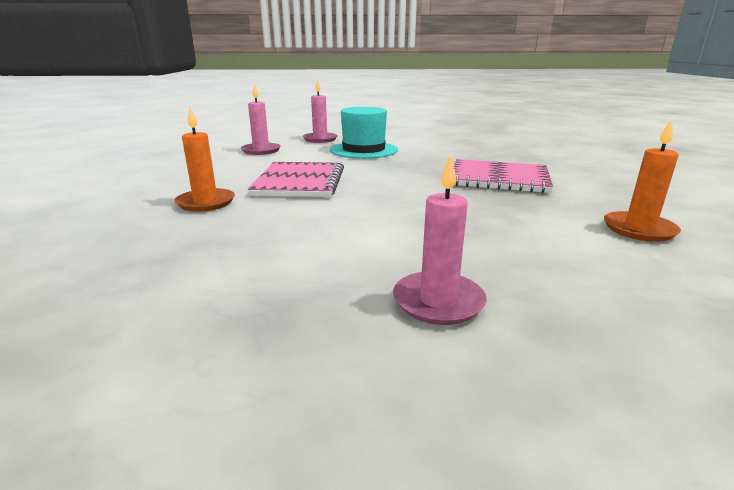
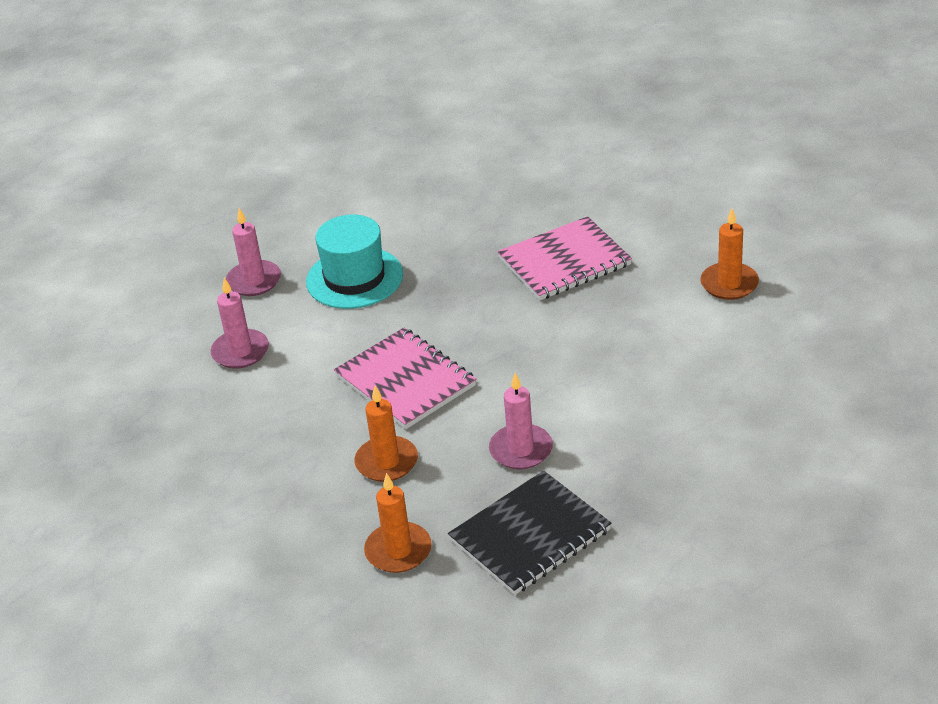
camera: 40 degrees left, 15 degrees up
(91, 239) = (398, 550): none -> orange candle
(161, 282) = (530, 535): none -> black notebook
(438, 301) = (692, 436): pink candle -> pink candle (521, 450)

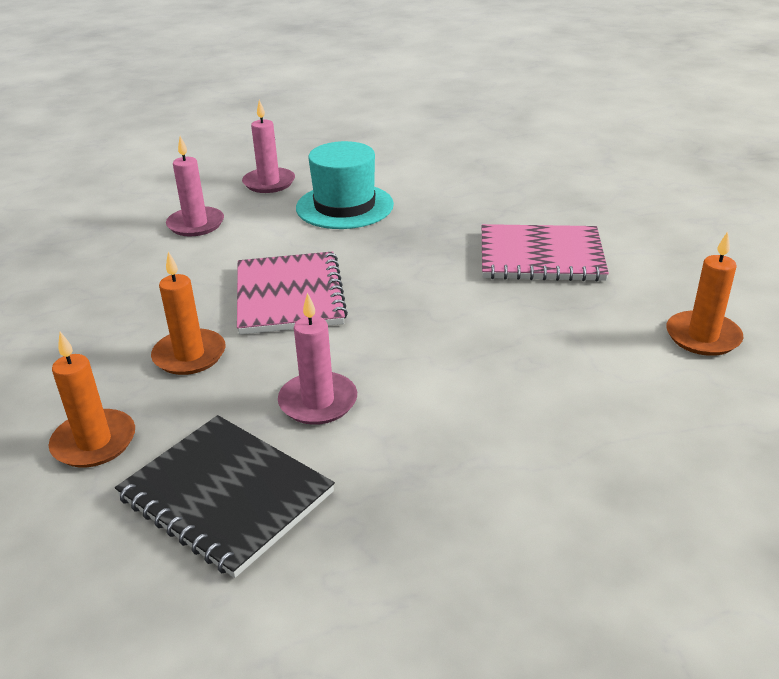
camera: 30 degrees right, 5 degrees down
(530, 535) = (226, 495): black notebook -> black notebook turned 45 degrees clockwise

